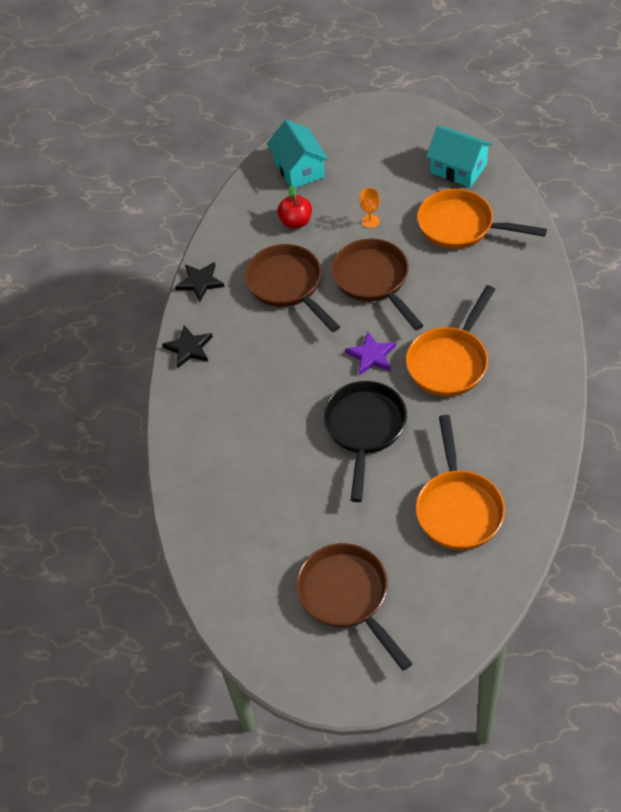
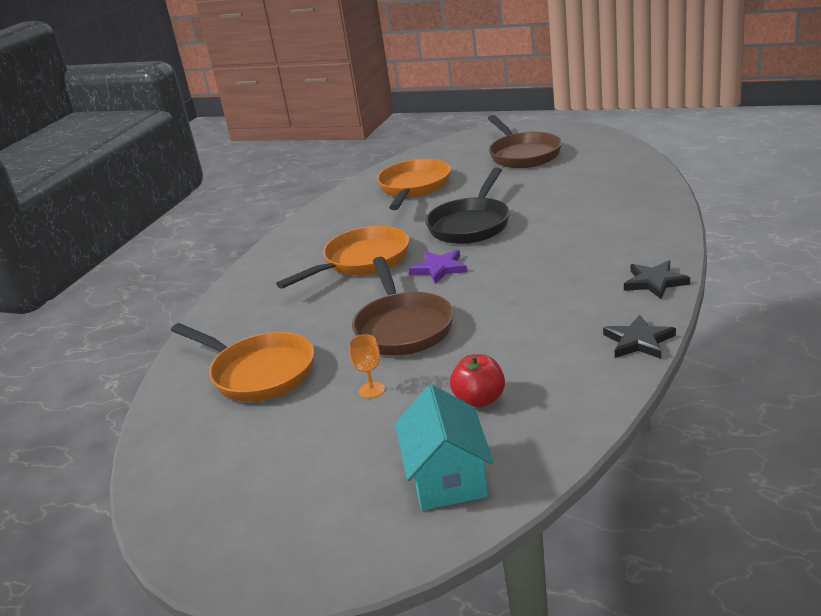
camera: 165 degrees left, 25 degrees down
(288, 286) = (514, 330): brown pan -> none
(458, 168) = (203, 445): turquoise house -> none

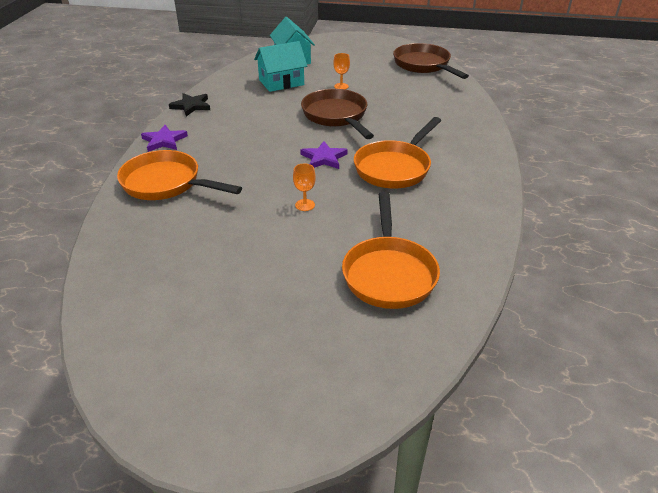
camera: 165 degrees right, 10 degrees up
(258, 373) = (415, 94): orange pan -> orange pan (166, 183)
(471, 224) = (305, 205): black pan -> orange goblet
(480, 400) = (281, 82): red apple -> turquoise house
(523, 154) = (248, 341): brown pan -> brown pan (424, 65)
(655, 282) = (164, 141): black star -> purple star

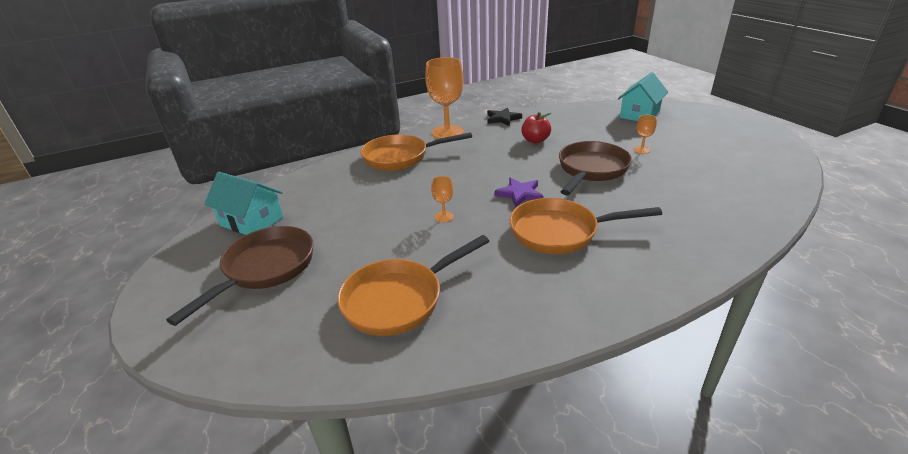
camera: 55 degrees right, 5 degrees down
(164, 141) = (447, 132): purple star -> orange goblet
(166, 183) = (401, 157): orange pan -> orange pan turned 90 degrees counterclockwise
(256, 112) = (535, 140): none -> red apple
(281, 82) = (596, 128): turquoise house -> turquoise house (251, 221)
(424, 65) = (770, 166): brown pan -> brown pan (265, 269)

